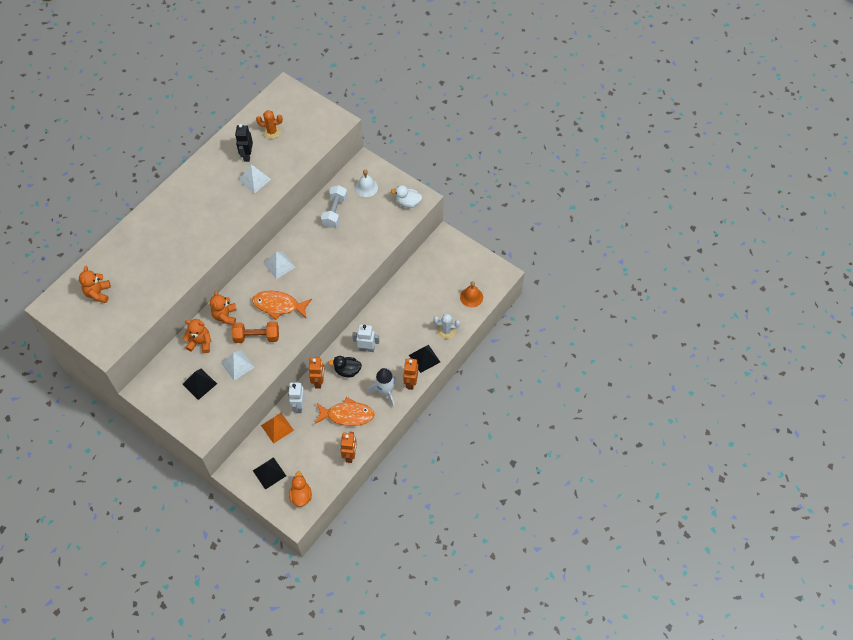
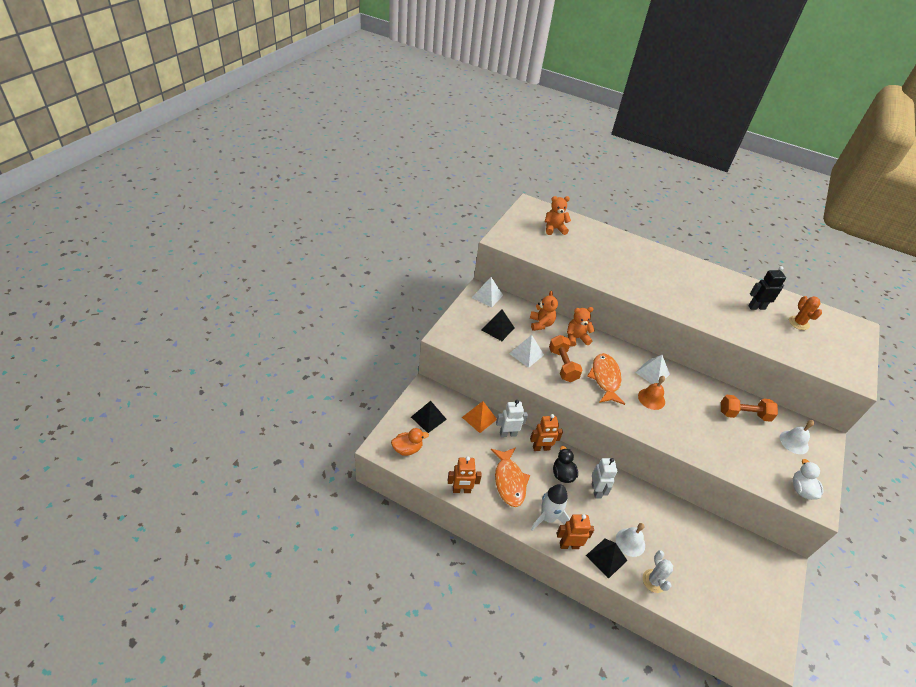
camera: 75 degrees right, 15 degrees down
(254, 180) = (732, 316): white pyramid -> white pyramid (487, 296)
(335, 211) = (743, 414): white dumbbell -> orange dumbbell
(414, 337) = (630, 542): none -> white bell
(471, 297) = (716, 609): orange bell -> orange bell (651, 398)

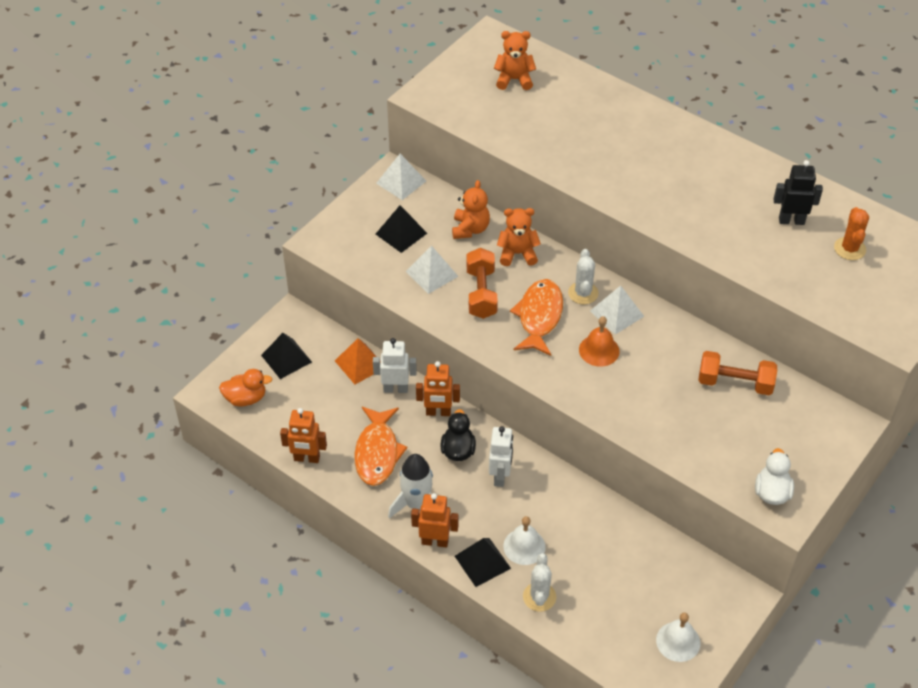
camera: 15 degrees right, 5 degrees up
(626, 361) = (583, 293): none -> white cactus
(794, 442) = (796, 427): white bell -> white bell (678, 641)

